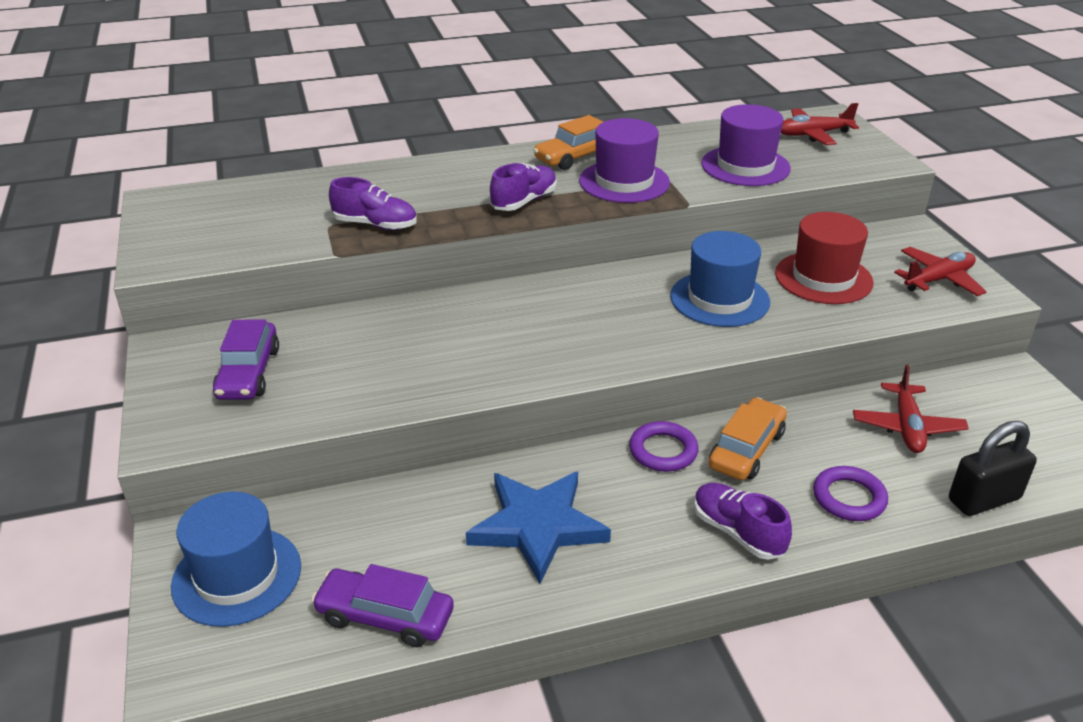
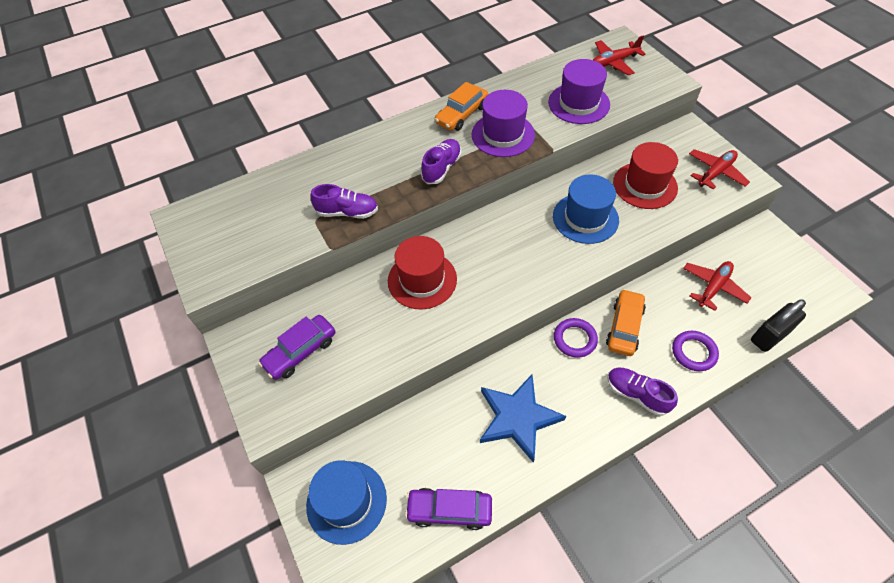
camera: 10 degrees left, 20 degrees up
(248, 373) = (300, 351): purple car -> purple car turned 60 degrees clockwise
(453, 327) = (422, 280): none -> red hat
(907, 427) = (713, 287): red plane -> red plane turned 135 degrees counterclockwise

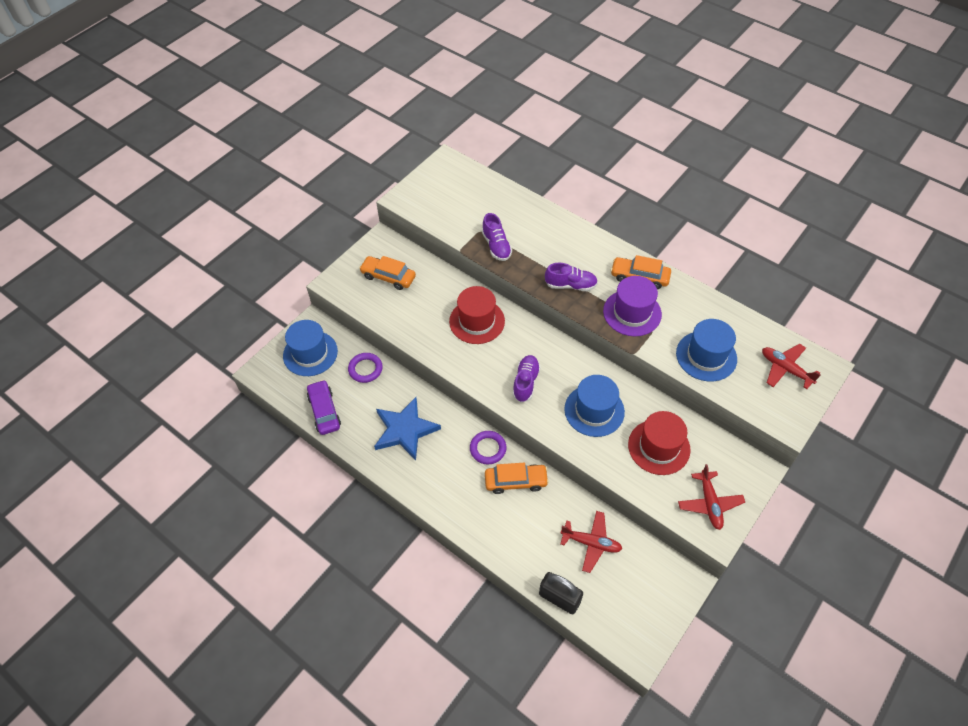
camera: 65 degrees right, 0 degrees up
(300, 351) = (388, 277): purple car -> orange car
(579, 103) = (706, 356): purple hat -> blue hat
(637, 394) = (457, 504): purple shoe -> purple shoe (525, 382)
(693, 352) = (514, 539): purple ring -> purple ring (365, 369)
(715, 173) = (709, 503): red plane -> red plane turned 60 degrees clockwise

